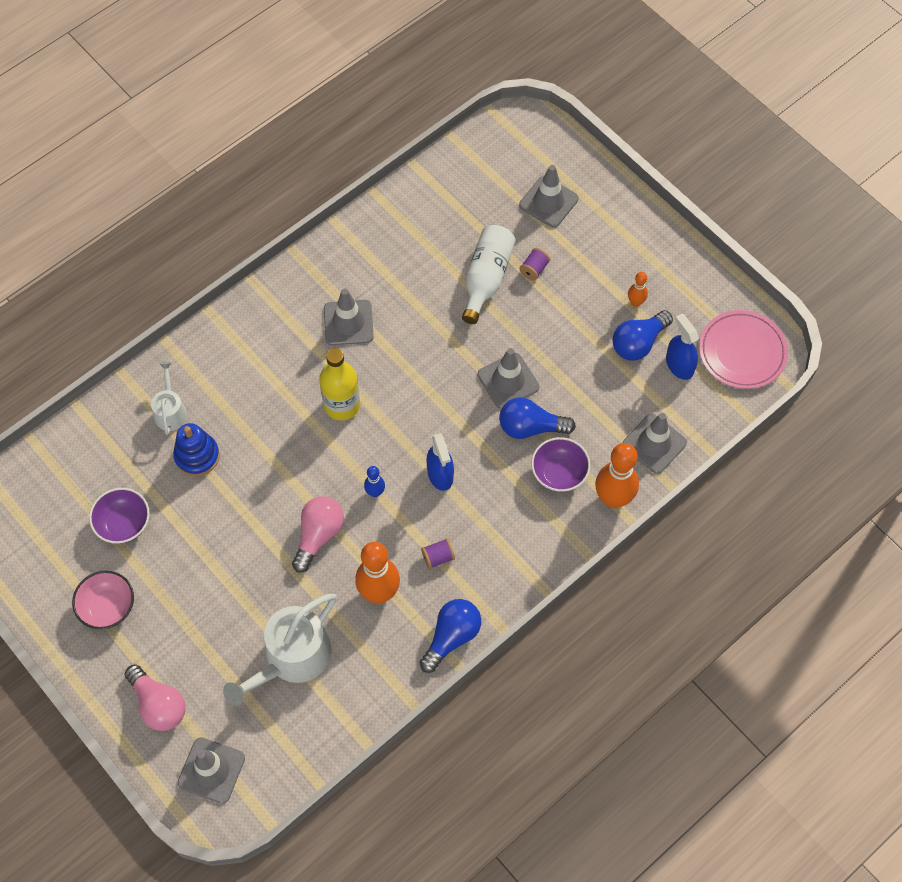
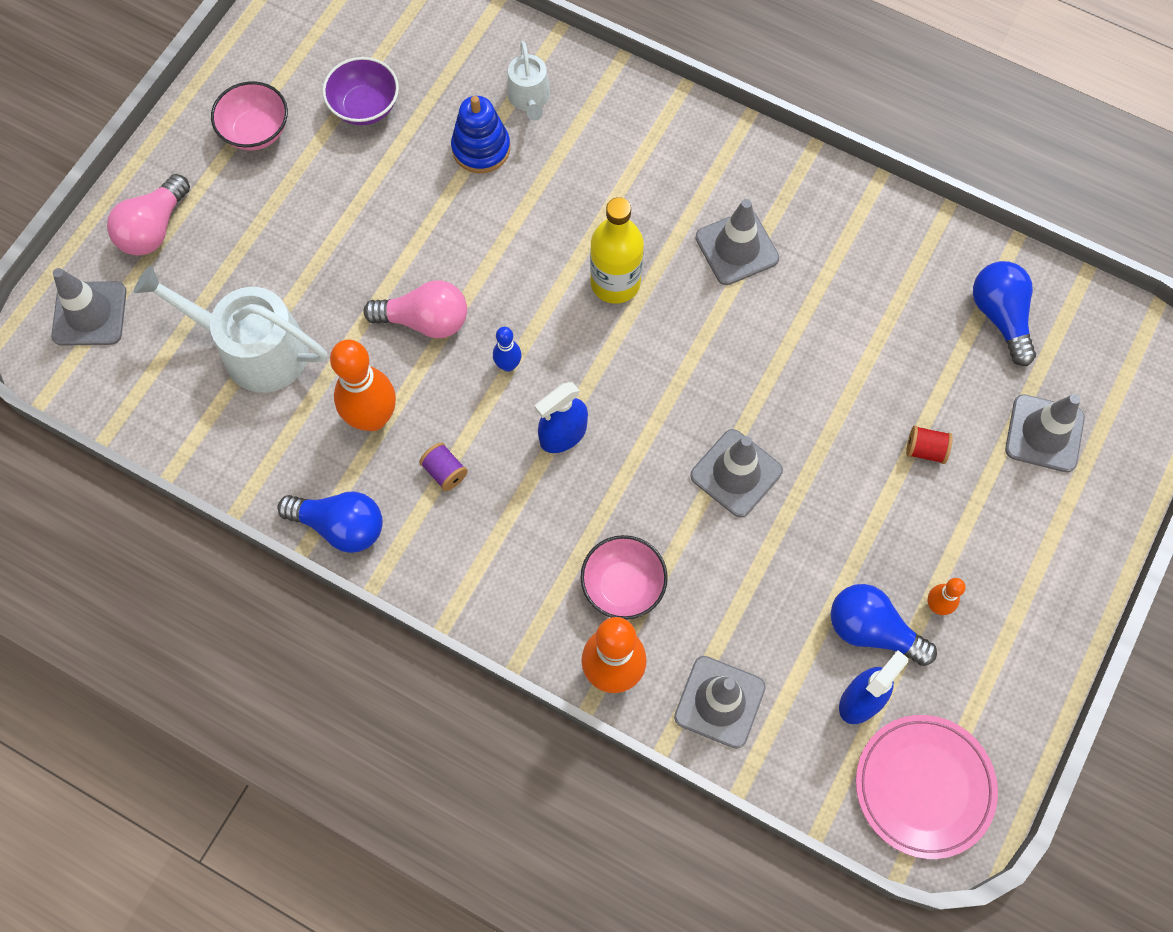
camera: 70 degrees right, 5 degrees up
(170, 411) = (529, 98): white watering can -> white watering can turned 105 degrees clockwise
(486, 279) = (880, 393): white bottle -> none
(530, 427) = (677, 525): blue light bulb -> blue light bulb (1000, 316)
(534, 269) = (925, 450): purple spool -> red spool
(559, 473) = (623, 585): purple bowl -> pink bowl

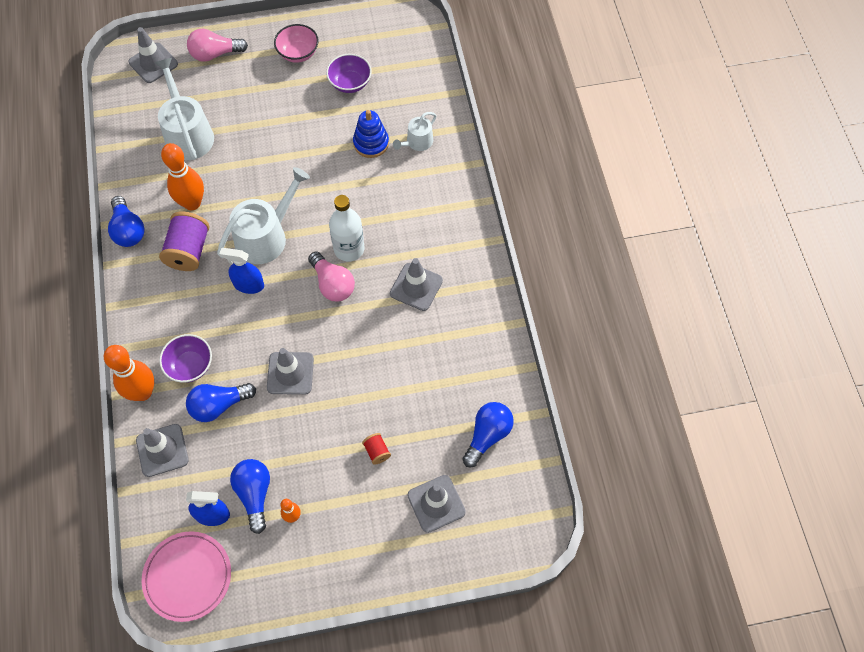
camera: 50 degrees right, 5 degrees down
(425, 320) = (259, 187): pink light bulb -> pink light bulb (332, 284)
(445, 472) = (189, 251): purple spool -> purple spool, size x2.07
(508, 365) = (265, 236): blue bowling pin -> white watering can
(615, 283) = (349, 249): yellow bottle -> white bottle
(623, 585) = (190, 366): pink bowl -> purple bowl
(711, 589) = (219, 405): none -> blue light bulb

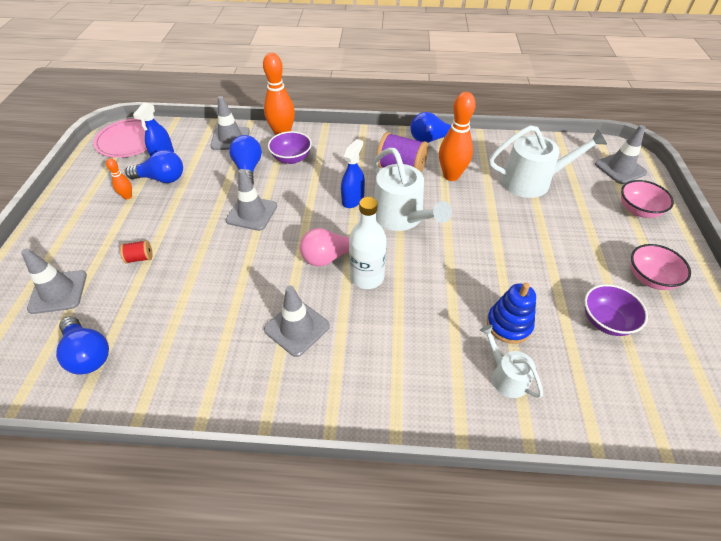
camera: 105 degrees right, 15 degrees down
(215, 54) = (638, 210): pink light bulb -> pink bowl

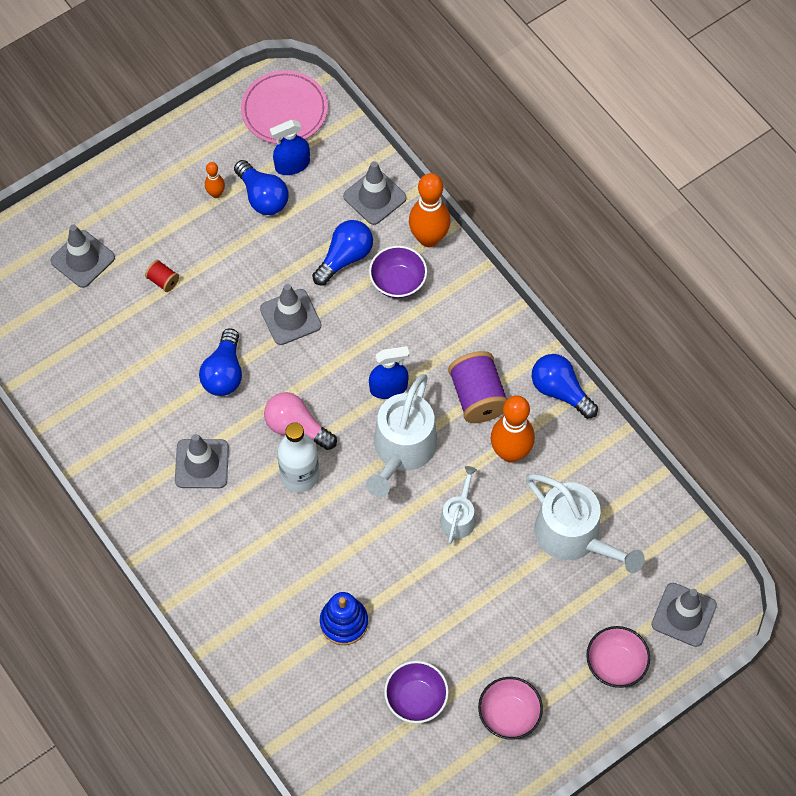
camera: 50 degrees right, 15 degrees up
(88, 354) = (57, 341): blue light bulb -> blue light bulb (224, 373)
(506, 376) = (287, 649): white watering can -> white watering can (459, 517)

